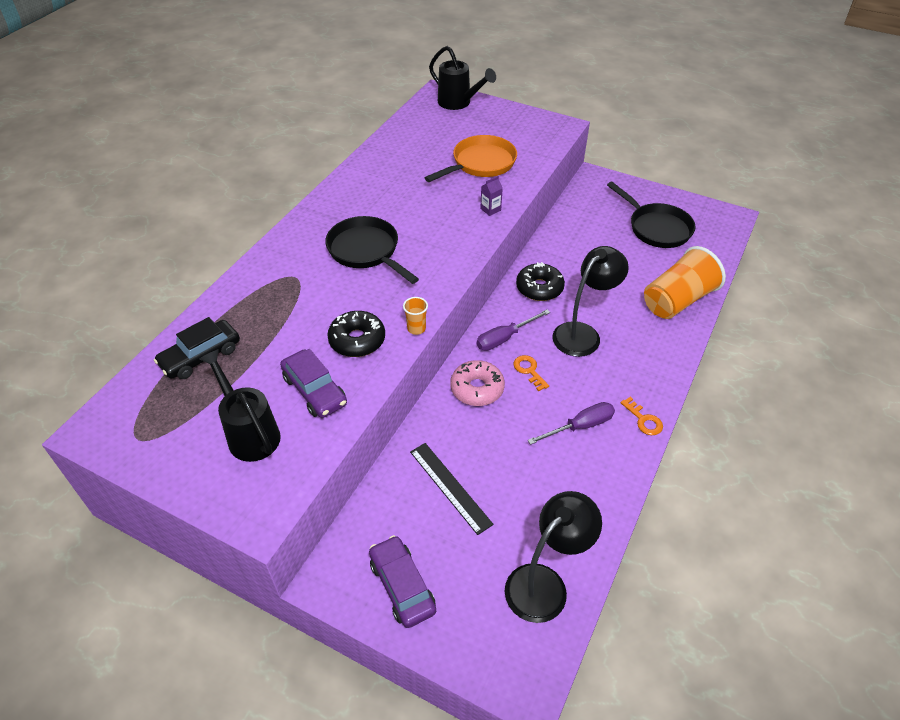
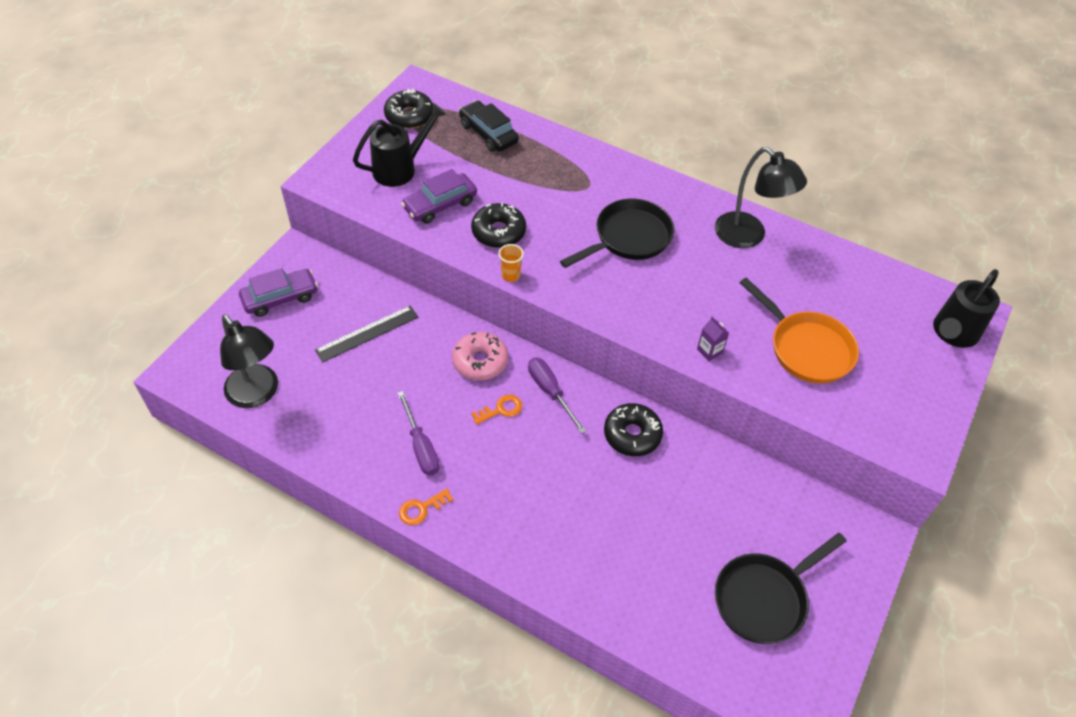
camera: 90 degrees right, 5 degrees up
(152, 434) = (409, 116): none -> black donut
(583, 333) = (554, 469): black lamp -> black lamp (748, 237)
(677, 300) = (611, 590): orange cup -> none

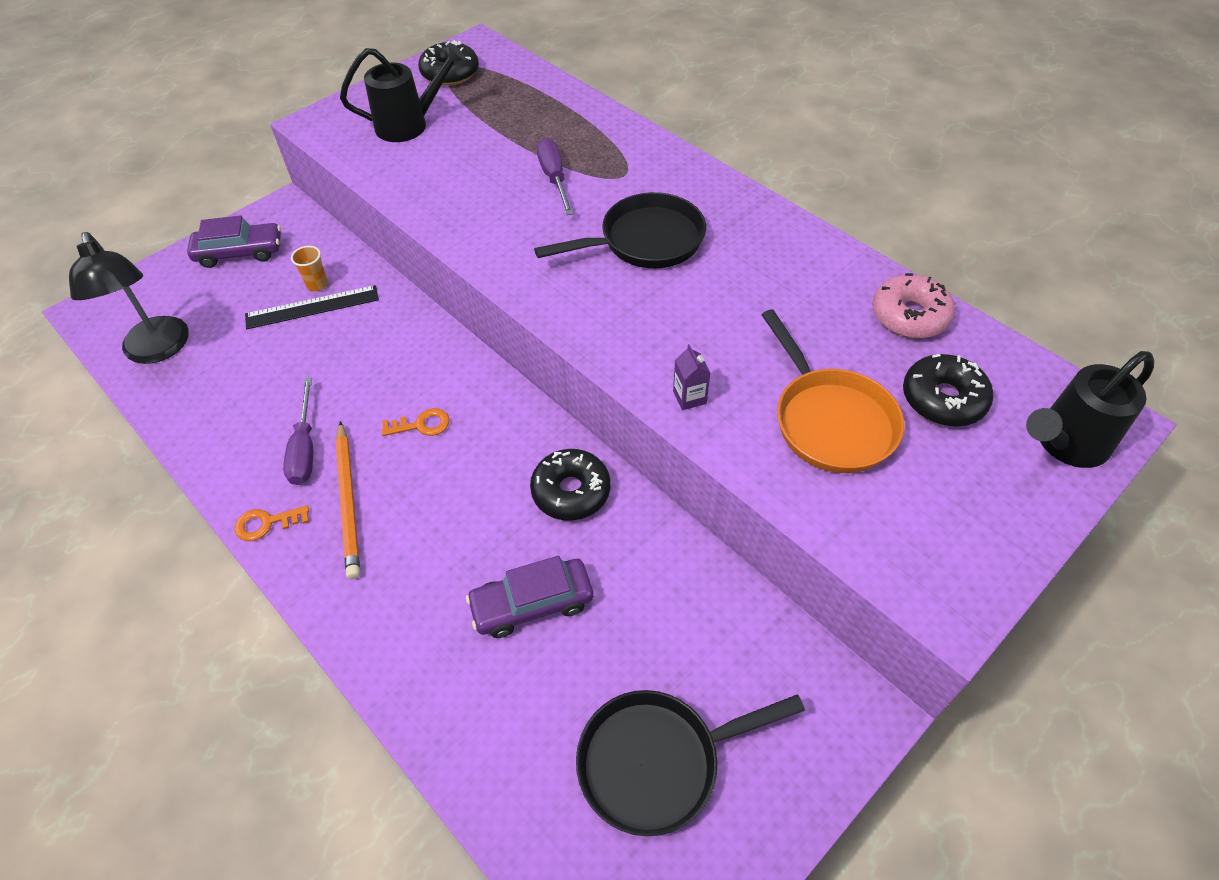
camera: 20 degrees right, 0 degrees up
(440, 205) = (434, 169): purple car -> purple car (532, 604)
(475, 478) = (349, 501): none -> orange pencil
(480, 361) = (424, 363): pink donut -> pink donut (909, 315)
(488, 133) = (531, 102): black car -> none
(498, 232) = (487, 209): black donut -> black donut (943, 399)
(510, 275) = (475, 259): orange cup -> orange cup (317, 284)
(550, 392) = (492, 416): purple screwdriver -> purple screwdriver (554, 178)
(748, 237) = (806, 265): black lamp -> none

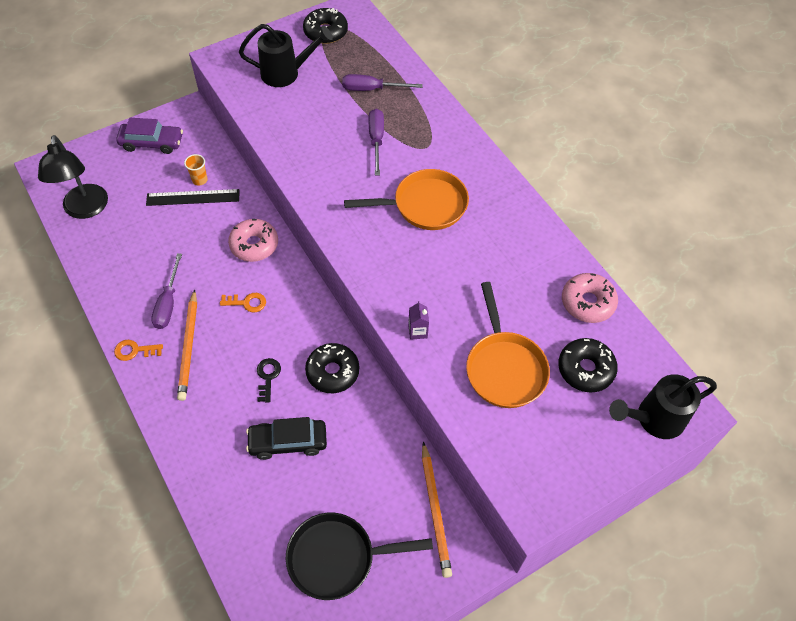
camera: 10 degrees right, 5 degrees up
(413, 349) = (254, 245): none -> pink donut
(477, 518) = (268, 377): none -> black key
(530, 124) = (372, 89): none -> purple screwdriver
(532, 604) = (288, 442): purple car -> black car
(645, 241) = (424, 205): black pan -> orange pan
(783, 654) = (435, 511): none -> orange pencil

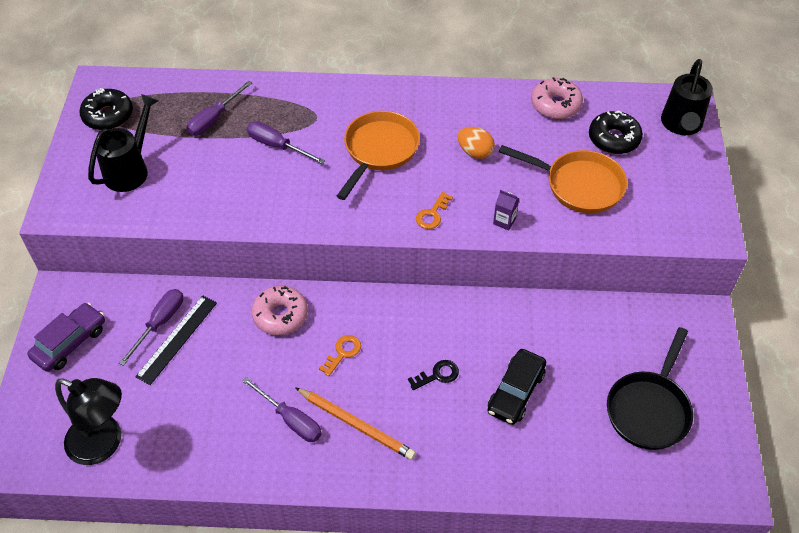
camera: 55 degrees left, 5 degrees down
(135, 350) = (324, 474): orange key -> orange key (432, 214)
(199, 180) = (160, 323): orange cup -> purple screwdriver
(268, 377) = (437, 375): black key -> black key turned 120 degrees clockwise
(332, 372) = (468, 323): black donut -> none
(435, 511) = (647, 319): orange pencil -> none
(478, 271) = (475, 152): none -> orange egg

